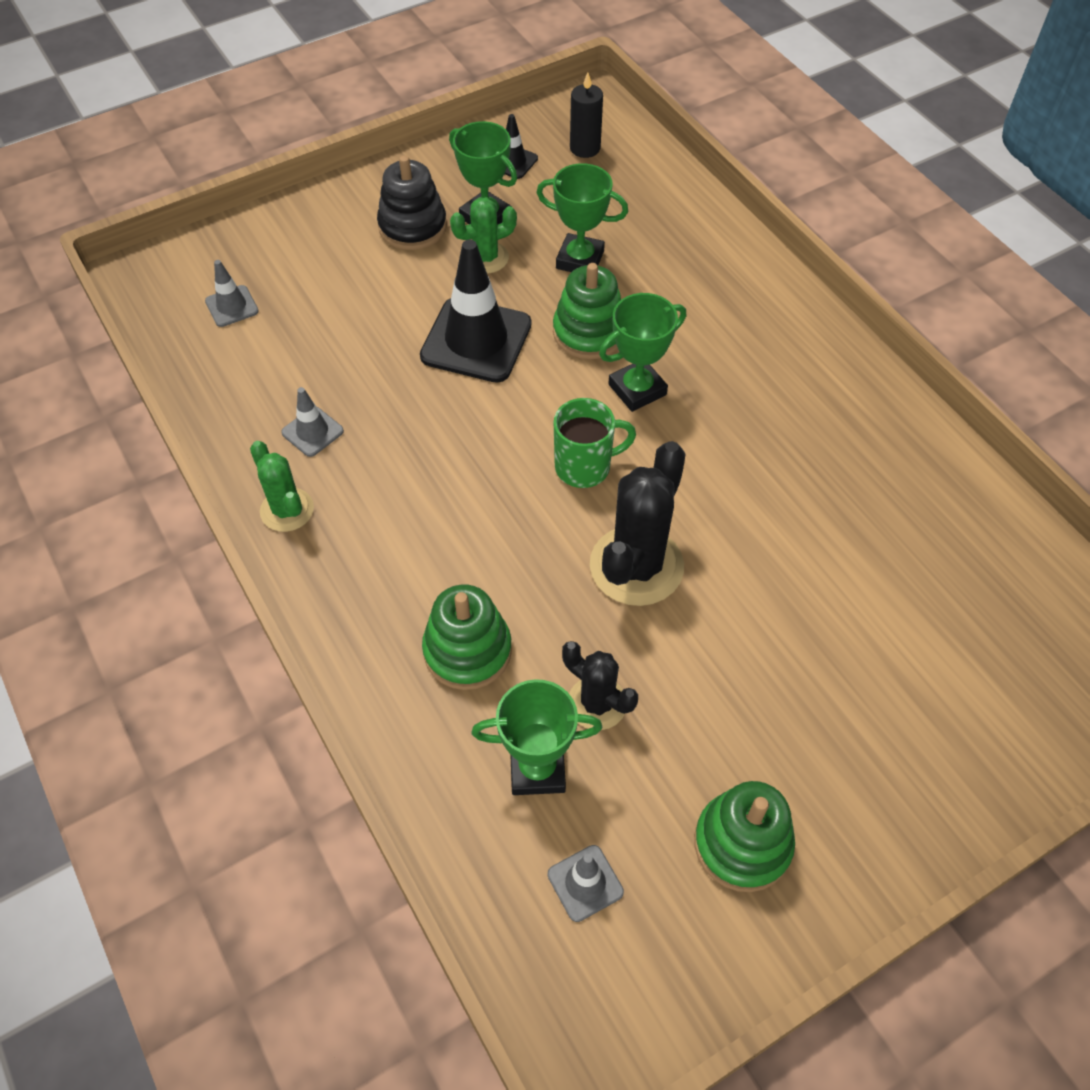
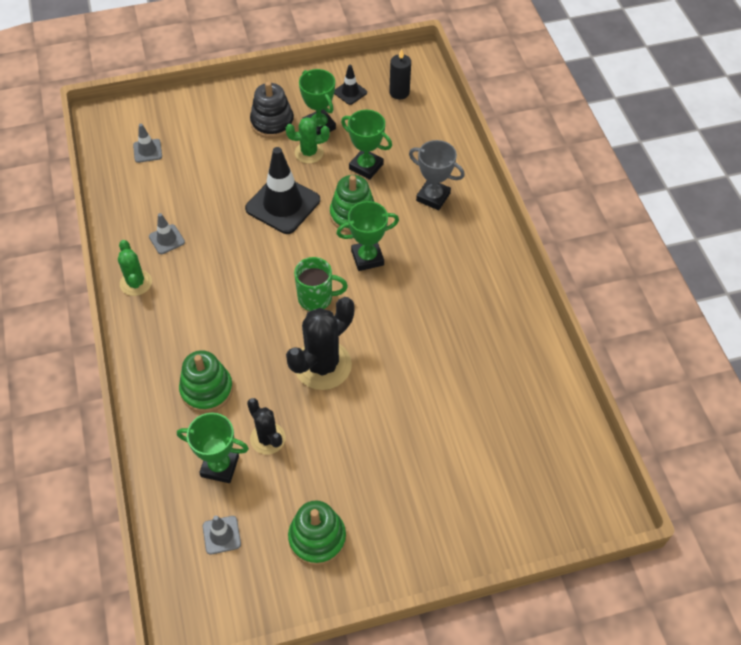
camera: 15 degrees right, 0 degrees up
(697, 282) = (433, 197): none -> grey trophy

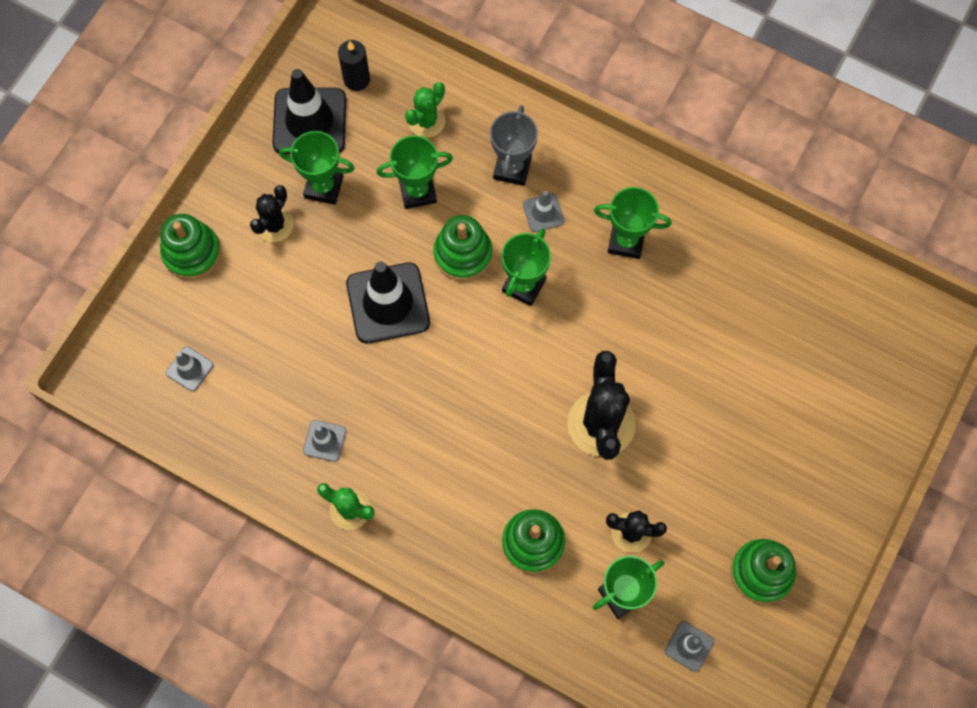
camera: 45 degrees left, 15 degrees up
(216, 103) = (192, 253): none -> green stacking toy
(272, 123) = (274, 225): black stacking toy -> black cactus
(309, 153) = (348, 225): green cactus -> green cactus (426, 121)
(316, 298) = (525, 367): green mug -> none
(350, 92) = (309, 121): black traffic cone -> black traffic cone, size x2.07
(424, 232) = (543, 213): none -> grey traffic cone
(433, 197) = (512, 168): grey trophy -> grey trophy turned 60 degrees counterclockwise
(455, 285) = (626, 241): none -> green trophy

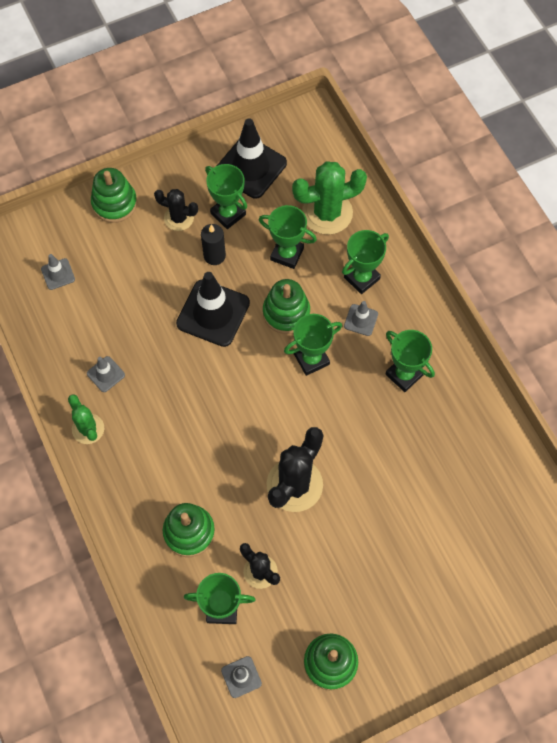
camera: 35 degrees right, 5 degrees down
(274, 225) = (179, 218): black cactus -> black cactus turned 45 degrees clockwise
(356, 79) = (301, 159): black candle -> black candle (214, 256)
(426, 121) = (327, 213): green cactus -> green cactus, size x1.70
(512, 168) = (361, 278): grey trophy -> green trophy

